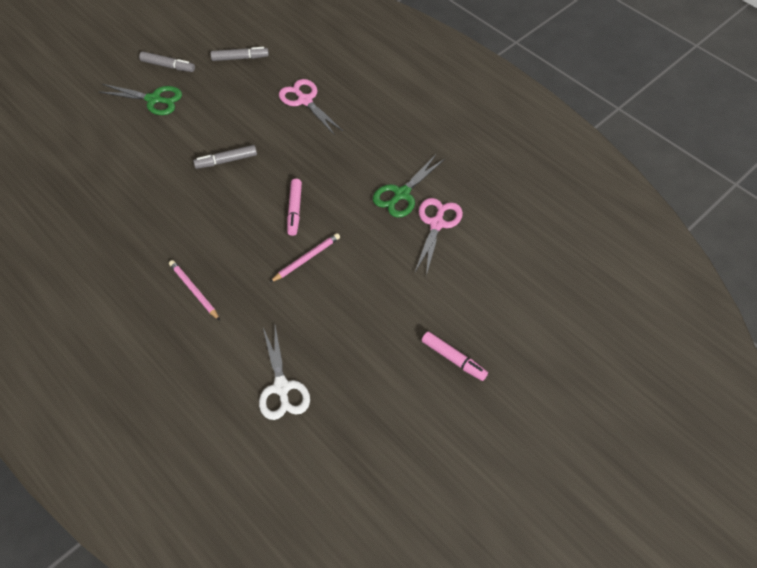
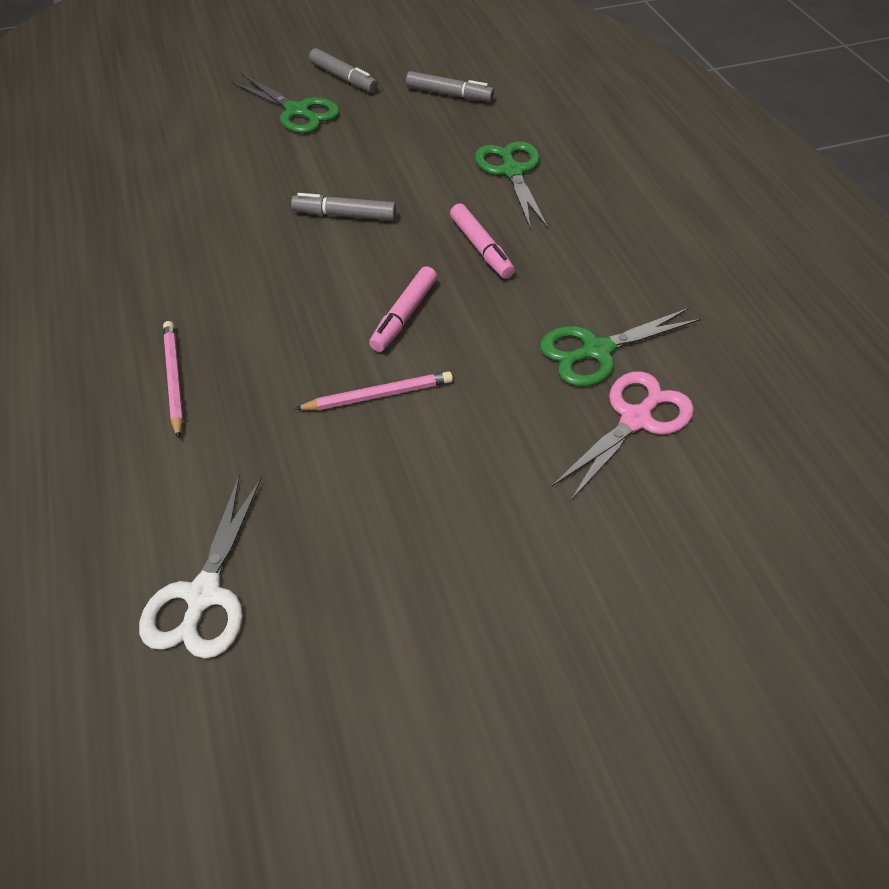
camera: 25 degrees right, 5 degrees down
(304, 100) = (512, 171): pink scissors -> green scissors
(453, 359) = (546, 680): pink marker -> pink marker (481, 248)

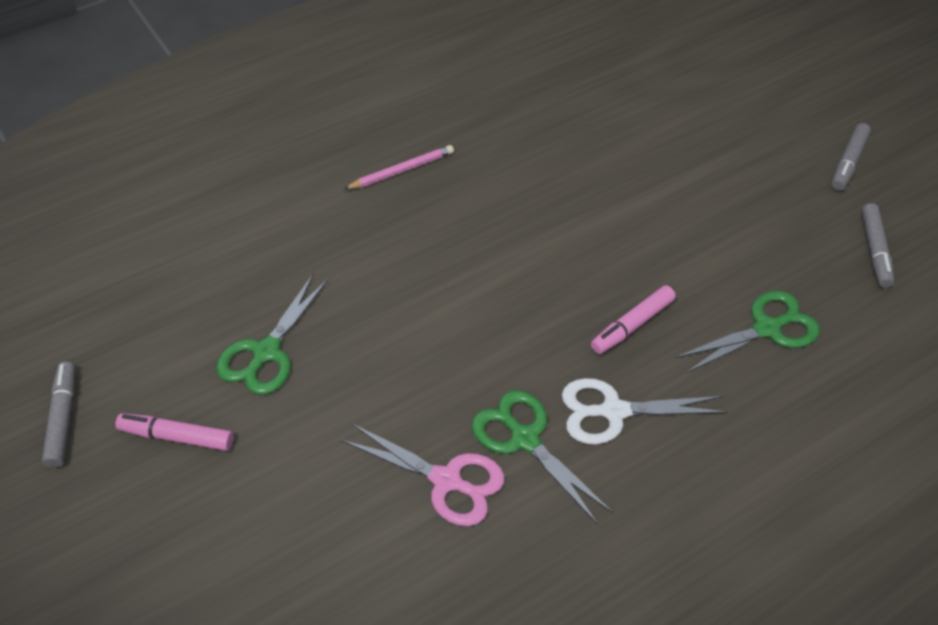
camera: 75 degrees right, 0 degrees up
(203, 596) = (221, 243): white scissors -> white scissors (613, 411)
(297, 111) = (770, 145): green scissors -> green scissors (266, 353)
(345, 215) = (633, 217): grey marker -> grey marker (63, 419)
(378, 395) = (421, 292): pink pencil -> none
(404, 316) = (518, 288): pink marker -> pink marker (177, 436)

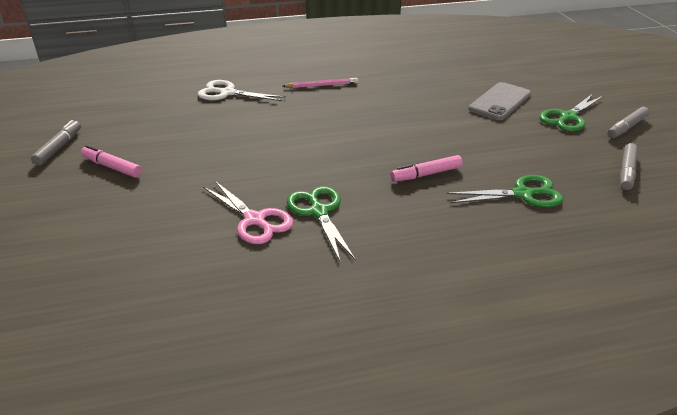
camera: 20 degrees right, 15 degrees down
(266, 353) = (189, 143): green scissors -> green scissors (568, 117)
(613, 411) = (387, 211): white scissors -> white scissors (227, 93)
(670, 147) = (500, 102): none -> grey phone

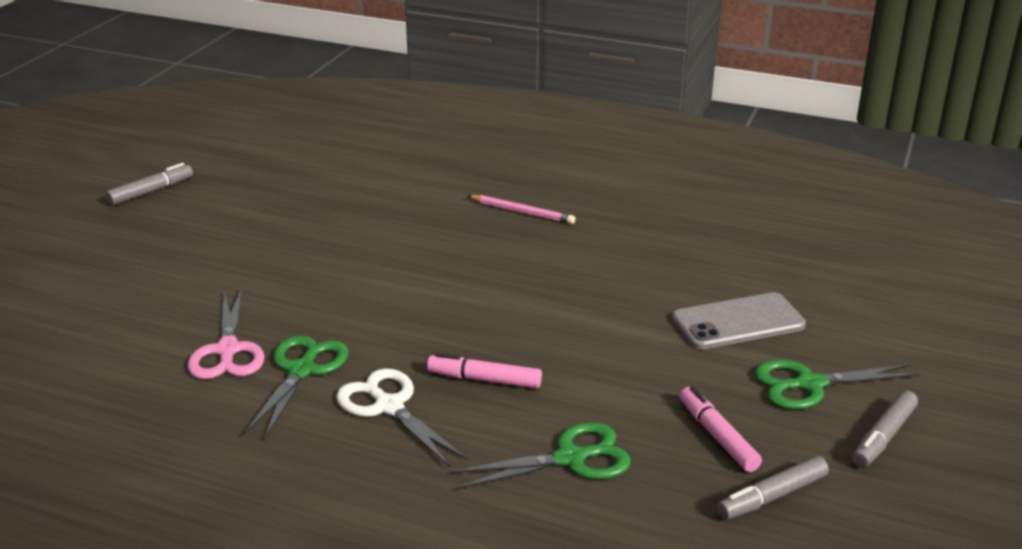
camera: 35 degrees right, 5 degrees down
(112, 167) = (171, 233): pink marker -> pink marker (717, 436)
(227, 93) = (395, 184): white scissors -> white scissors (388, 406)
(523, 194) = (571, 458): green scissors -> green scissors turned 45 degrees counterclockwise
(626, 127) = (883, 437): grey marker -> grey marker turned 45 degrees counterclockwise

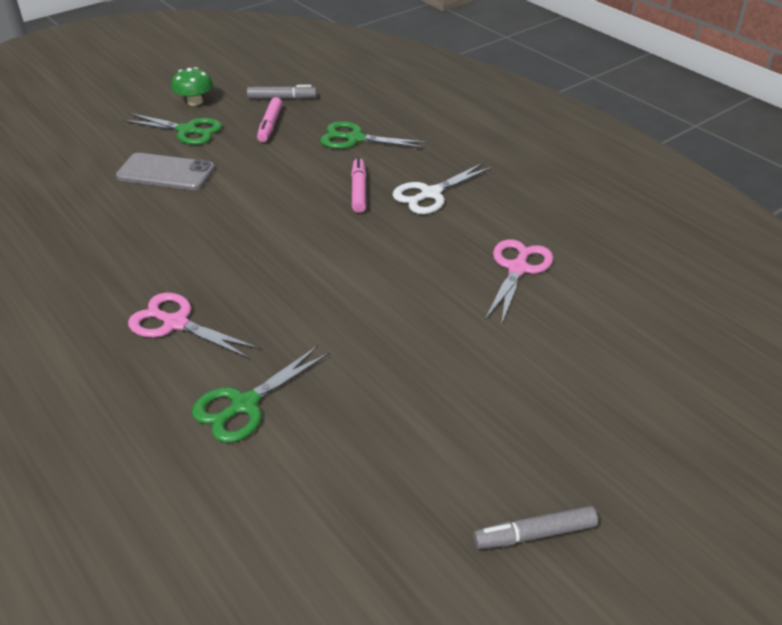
camera: 150 degrees left, 10 degrees up
(302, 370) = (471, 235): green scissors -> green scissors (244, 405)
(388, 406) = (430, 194): white scissors -> white scissors turned 60 degrees clockwise
(484, 379) = (359, 190): pink marker -> pink marker turned 135 degrees counterclockwise
(522, 212) = (175, 323): pink pencil -> pink scissors
(883, 437) = (195, 101): grey marker -> green mushroom

